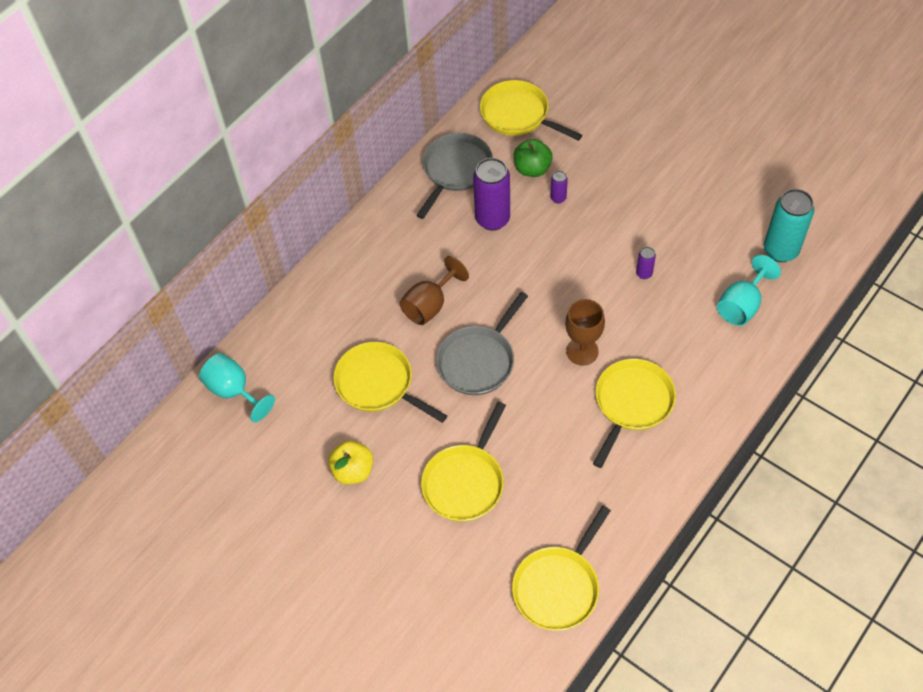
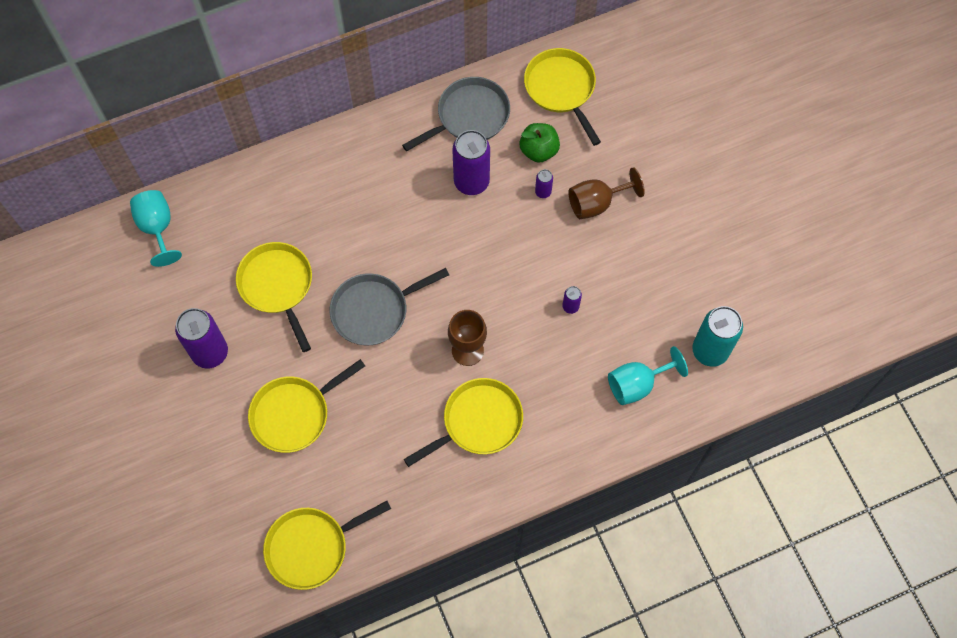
camera: 25 degrees right, 10 degrees up
(353, 470) = (210, 352): yellow apple -> purple can
(430, 305) = (365, 236): brown goblet -> brown goblet (597, 203)

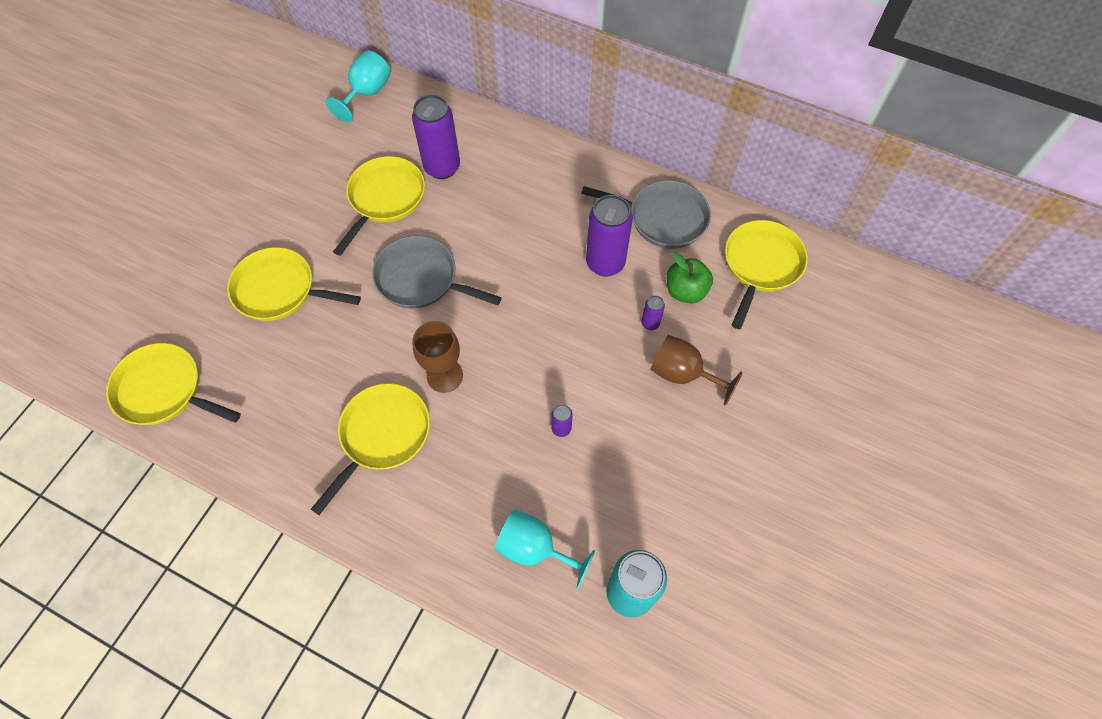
camera: 50 degrees right, 5 degrees down
(210, 352) = (289, 197): purple can -> purple can (442, 167)
(478, 422) = (382, 435): yellow pan -> yellow pan turned 75 degrees counterclockwise

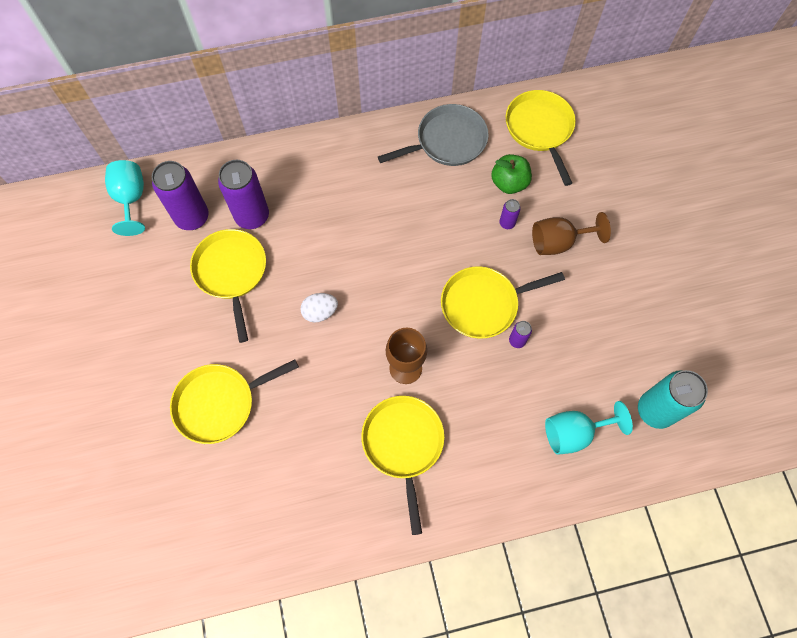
camera: 40 degrees left, 5 degrees up
(164, 390) = (206, 549): yellow pan -> yellow pan (483, 304)
(421, 279) = (320, 312): grey pan -> white egg
(605, 263) = (438, 203): purple can -> purple can (192, 217)

